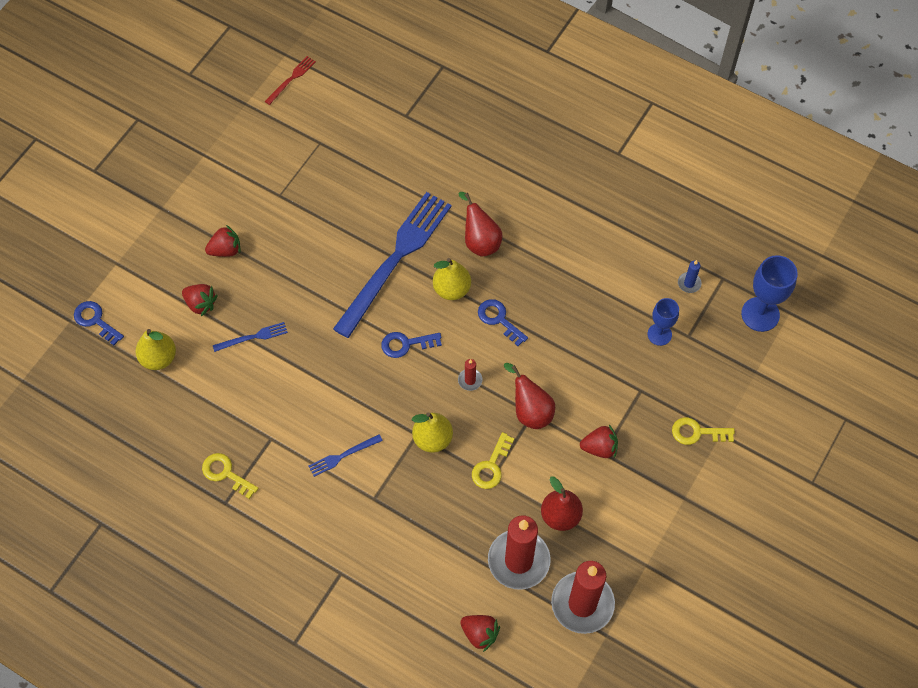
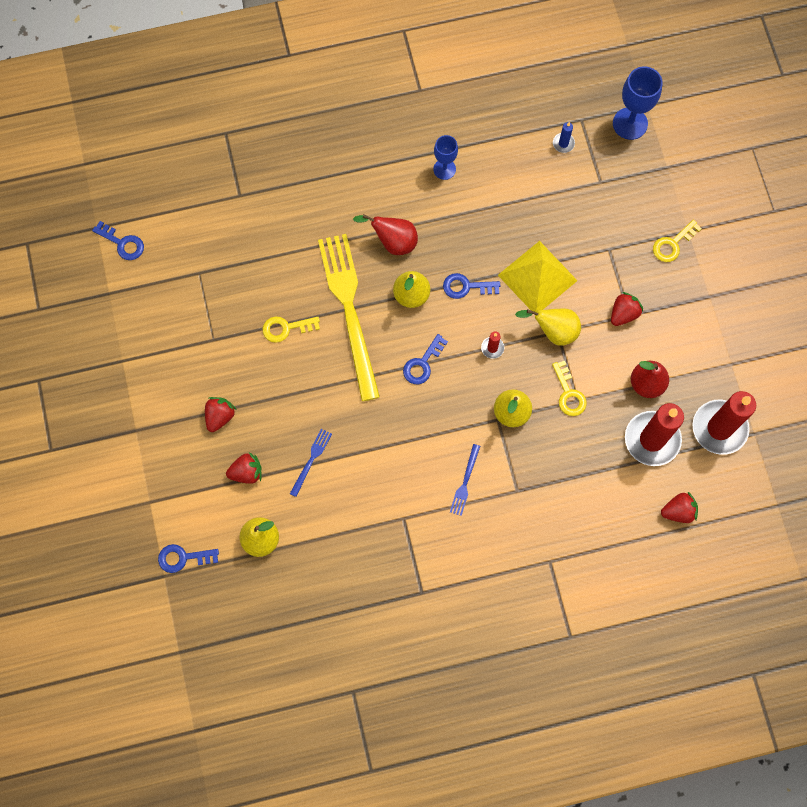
camera: 45 degrees left, 10 degrees up
(225, 473) = (399, 572): yellow key -> yellow key (286, 328)
(291, 79) = (123, 243): red fork -> blue key
(395, 260) = (350, 311): blue fork -> yellow fork
(530, 411) = (553, 331): red pear -> yellow pear
(560, 361) = (537, 277): none -> yellow pyramid
(659, 334) = (581, 198): blue goblet -> blue goblet (444, 169)

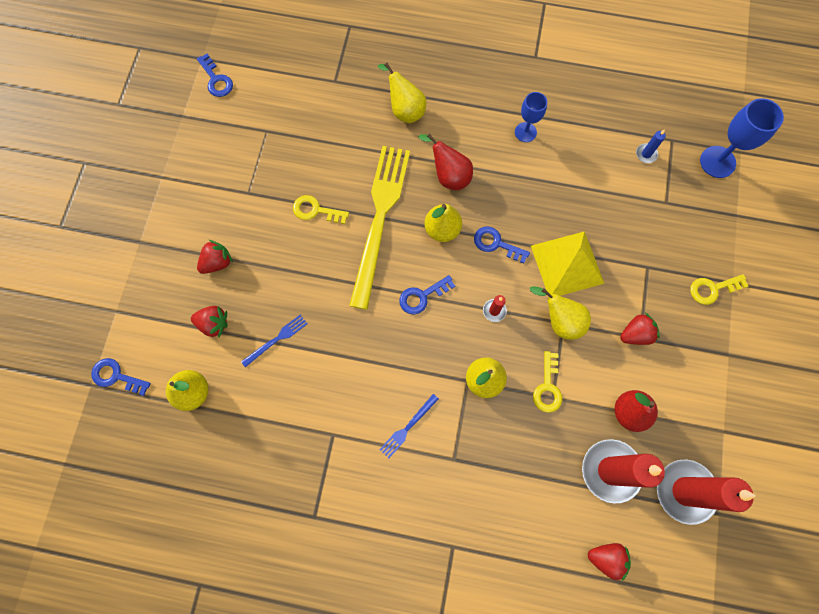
camera: 25 degrees right, 0 degrees up
(321, 195) = (405, 110): none -> yellow pear

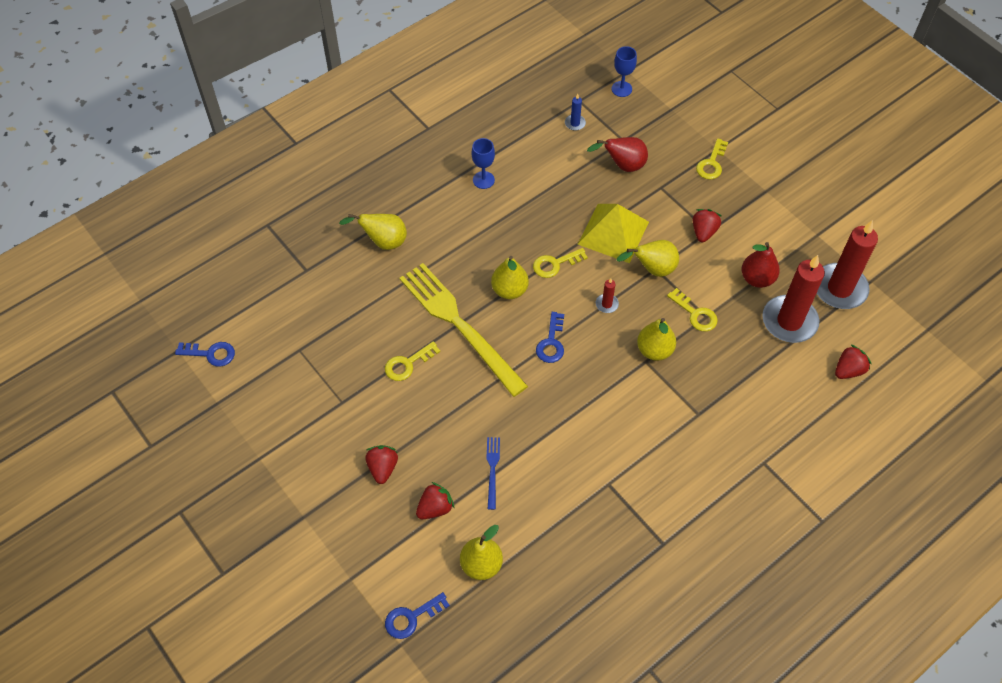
camera: 50 degrees left, 15 degrees down
(408, 427) = (647, 427): blue fork -> none
(449, 176) = (469, 254): red pear -> red pear (623, 165)
(496, 244) = (555, 264): blue key -> yellow key
(717, 162) = (621, 89): blue goblet -> blue goblet, size x0.64

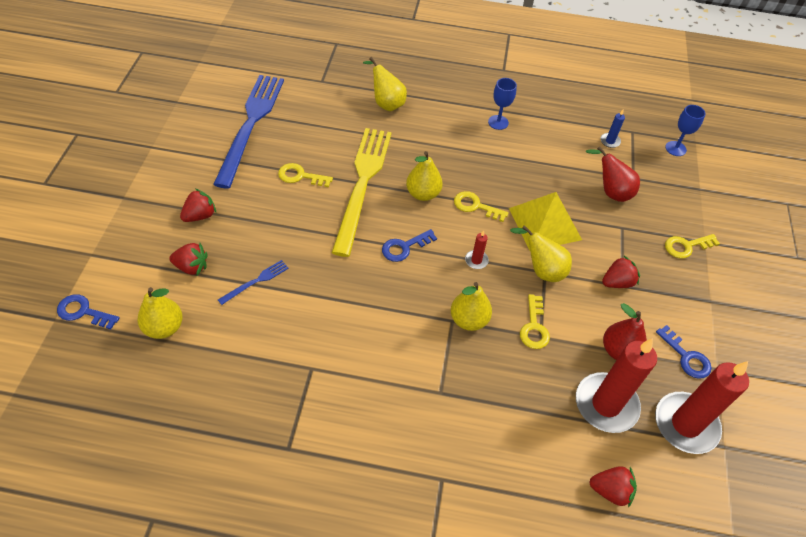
camera: 45 degrees right, 5 degrees down
(211, 354) = (211, 77): blue key -> blue key (686, 357)
(309, 362) = (250, 125): none -> blue fork

